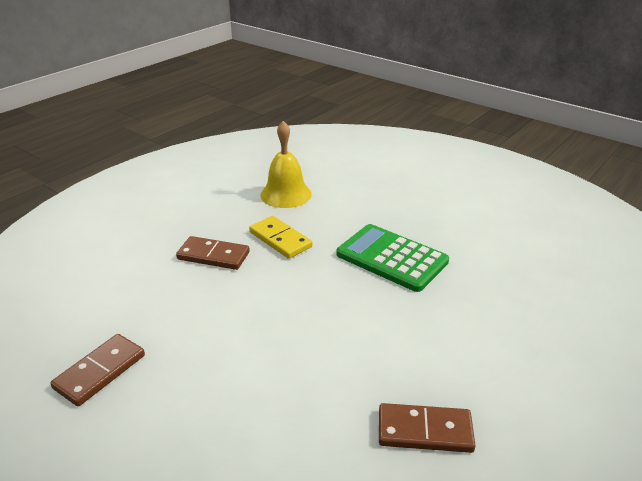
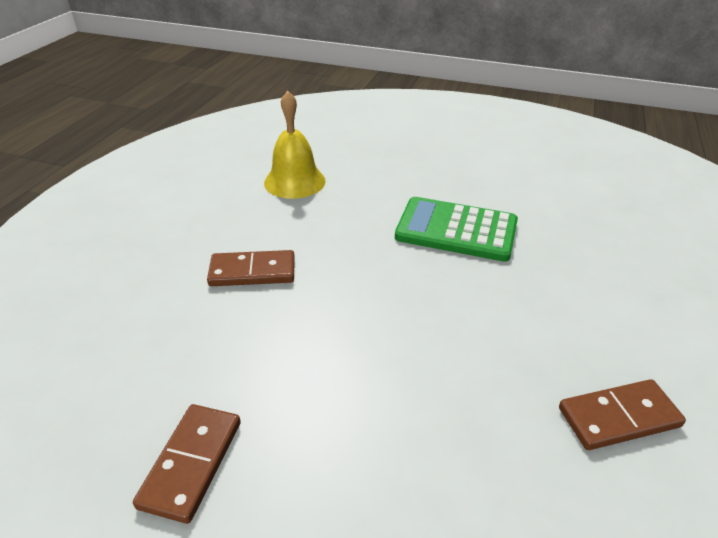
camera: 20 degrees left, 5 degrees up
(280, 239) = (321, 235): yellow domino -> none

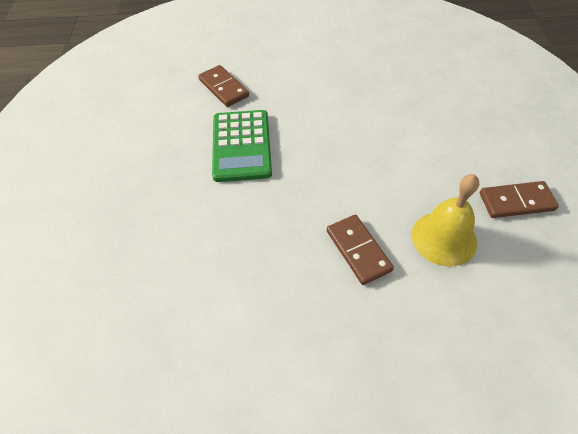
camera: 110 degrees left, 15 degrees up
(294, 181) = (210, 282): yellow bell -> yellow bell (444, 238)
(619, 417) = (367, 62): brown domino -> brown domino (224, 88)

